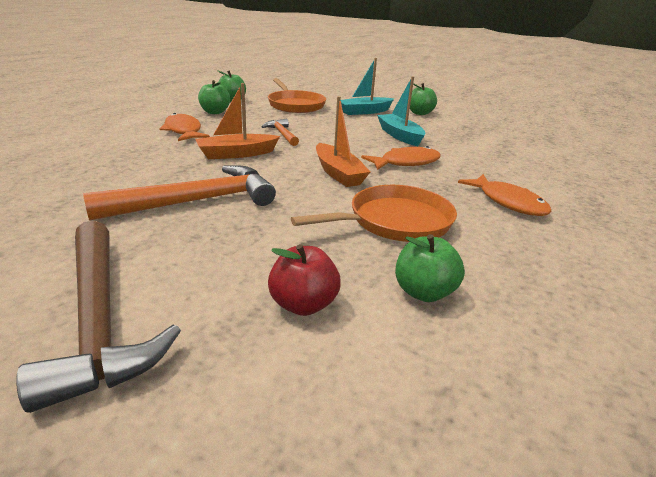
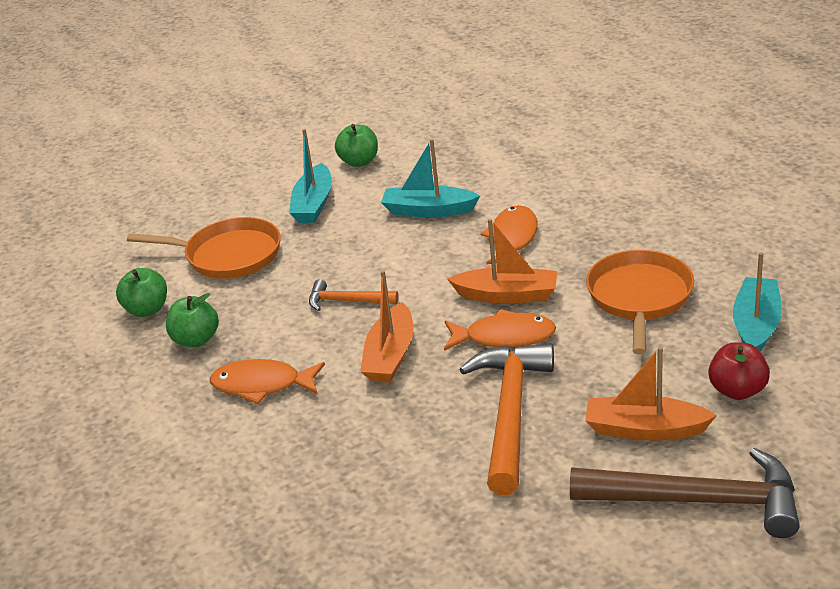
camera: 50 degrees left, 5 degrees up
(205, 263) = (644, 429): none -> orange boat
(424, 292) = (756, 325): green apple -> turquoise boat
(508, 202) = (647, 216): orange fish -> orange fish (504, 337)

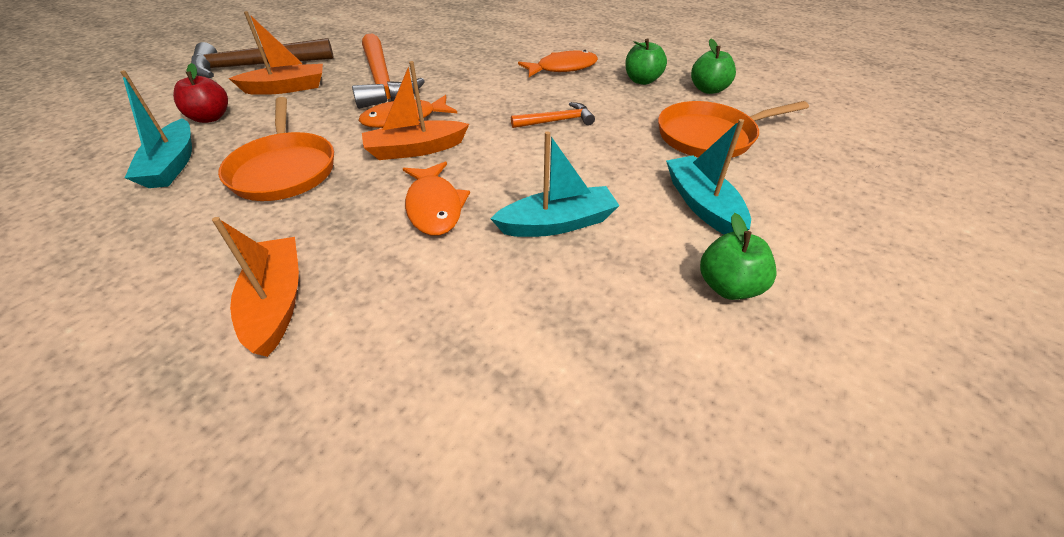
camera: 150 degrees right, 10 degrees up
(390, 356) = (488, 95): orange boat -> orange boat (276, 303)

